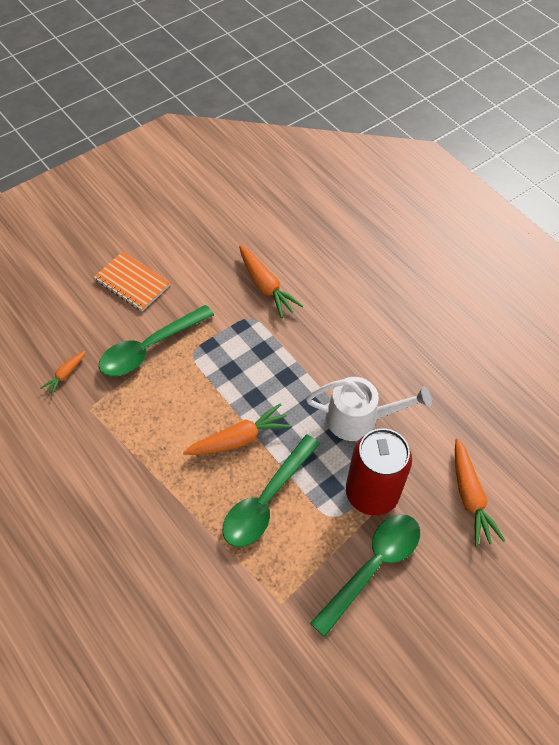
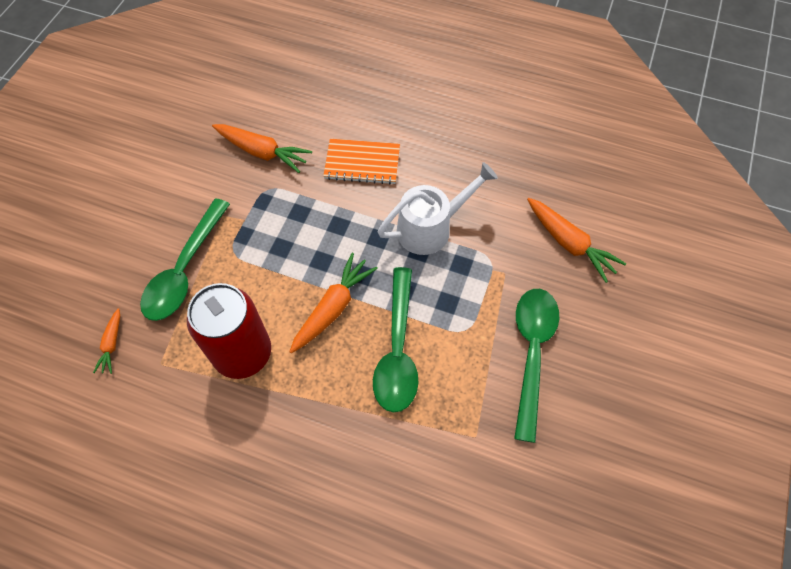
camera: 30 degrees left, 5 degrees up
(132, 283) = (123, 215): orange notebook -> orange notebook (362, 163)
(371, 493) = (486, 288): red can -> red can (243, 353)

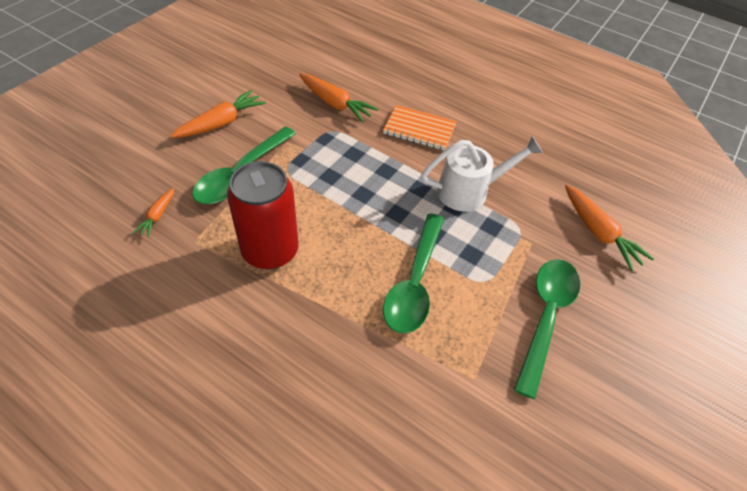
camera: 10 degrees right, 10 degrees down
(333, 308) = (363, 234): orange carrot -> orange carrot (221, 123)

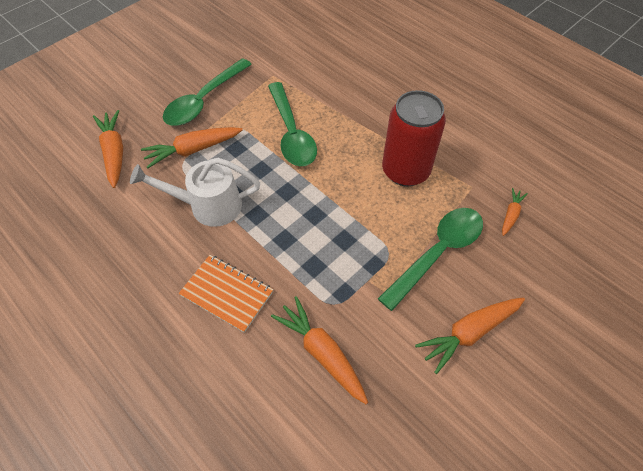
camera: 165 degrees left, 5 degrees up
(414, 282) = (291, 133): green spoon -> green spoon turned 135 degrees clockwise
(518, 246) = (193, 150): none -> orange carrot

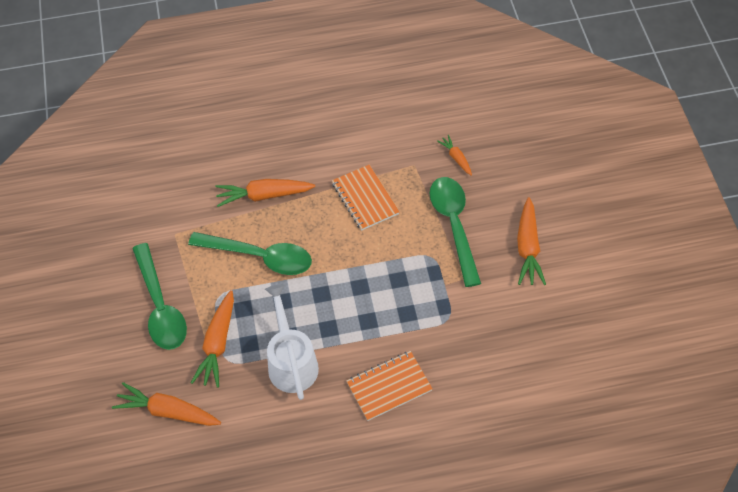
camera: 55 degrees left, 0 degrees up
(207, 206) = (291, 361): white watering can -> white watering can turned 135 degrees clockwise
(322, 352) = (481, 347): orange carrot -> orange carrot (264, 195)
(405, 171) = (365, 198): red can -> orange notebook

